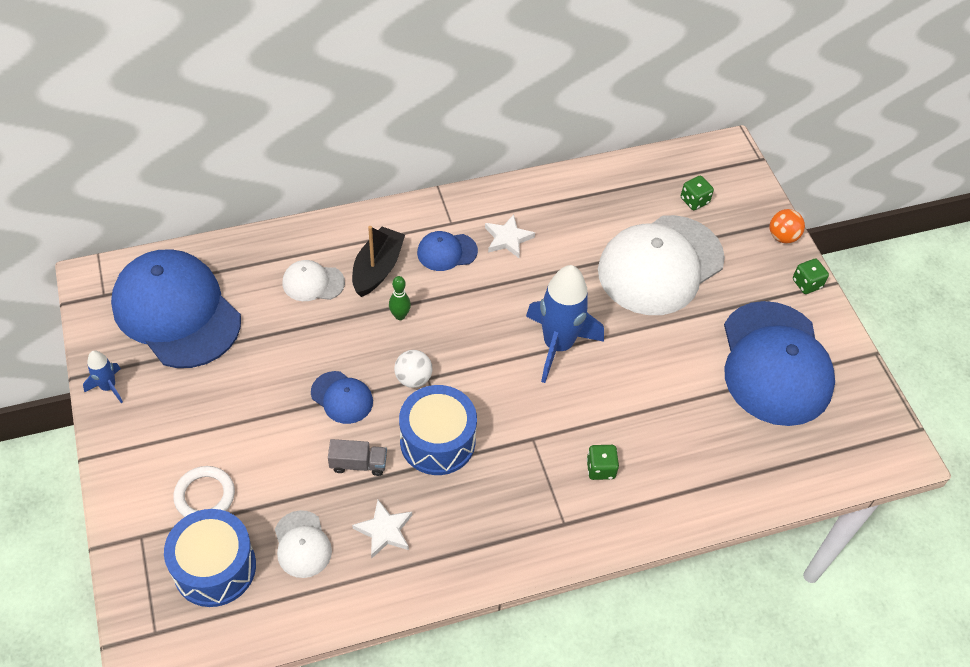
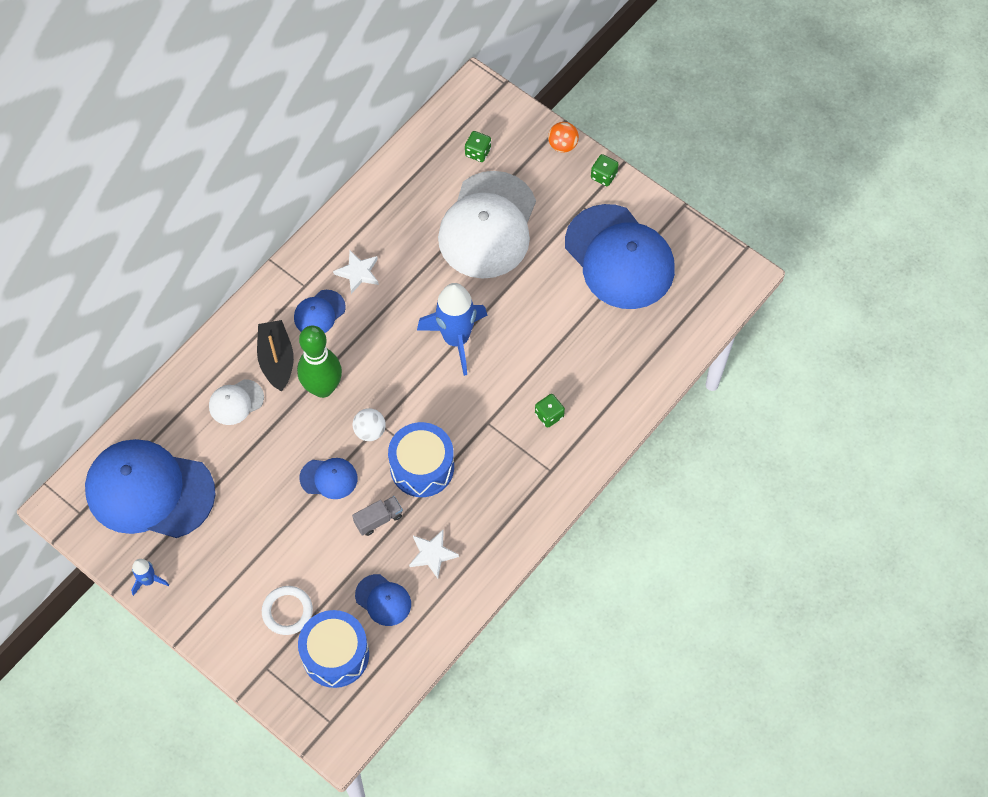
camera: 30 degrees left, 10 degrees up
(302, 544) = (383, 600): white cap -> blue cap
(400, 316) = (323, 388): green bowling pin -> green bowling pin, size x2.25

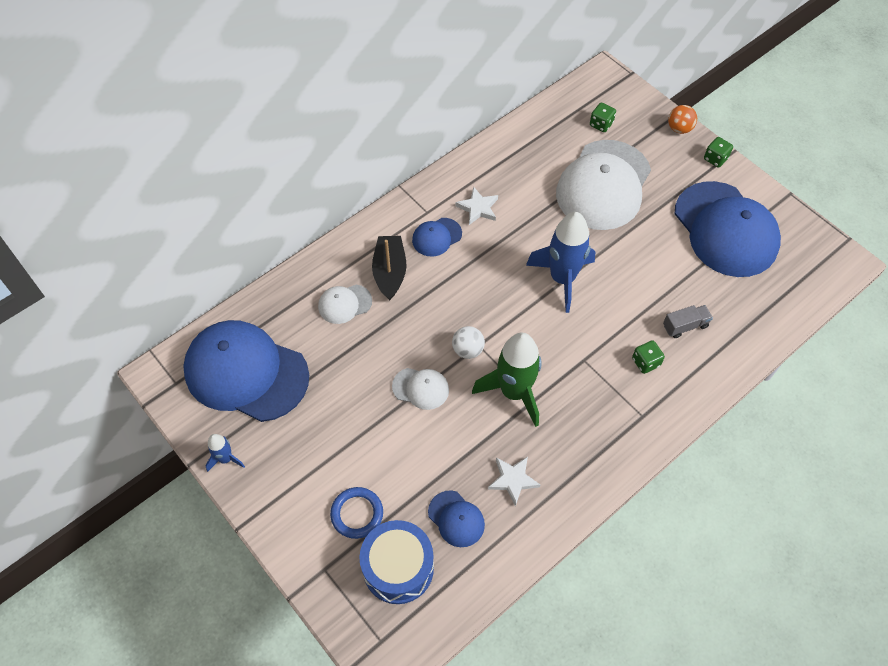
camera: 10 degrees right, 5 degrees down
(287, 611) = (357, 514): white ring -> blue ring
(323, 388) = (429, 303): green bowling pin -> none
(329, 478) = (421, 388): blue cap -> white cap
(378, 519) = (463, 436): grey truck -> grey truck (685, 326)
(422, 467) = (514, 392): blue drum -> green rocket

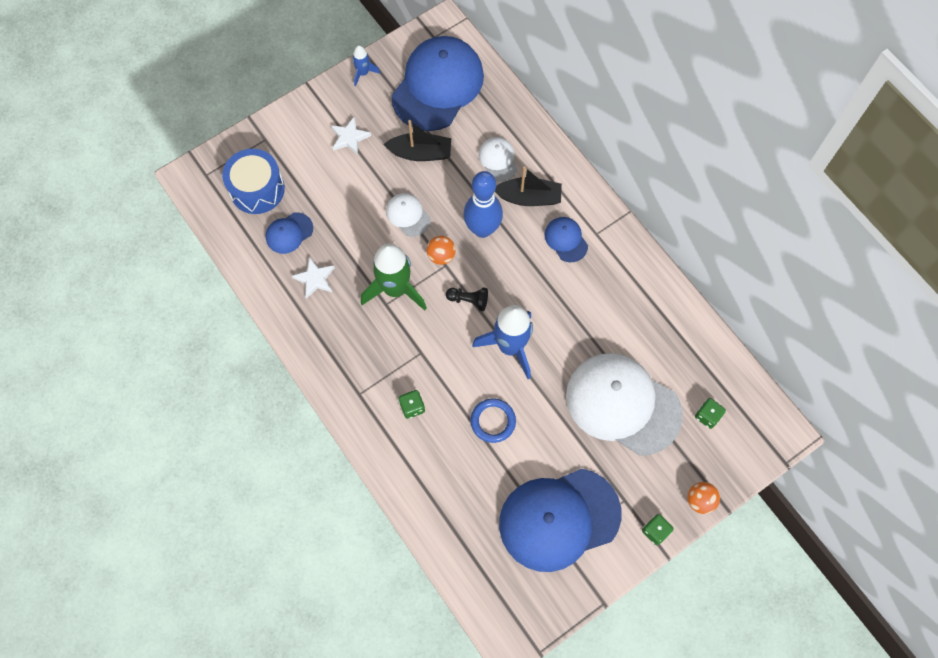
camera: 95 degrees right, 10 degrees up
(338, 383) = (420, 153): none -> black boat
(357, 514) = (304, 162): blue ring -> blue ring (493, 421)
(421, 388) = (408, 215): white cap -> white cap turned 120 degrees clockwise
(431, 313) = (482, 229): none -> blue bowling pin
(467, 350) = (441, 256): white ball -> orange ball
(478, 208) = (598, 279): white star -> white star (349, 137)
(517, 319) = (468, 300): none -> black pawn
(685, 326) = (447, 451): grey truck -> none

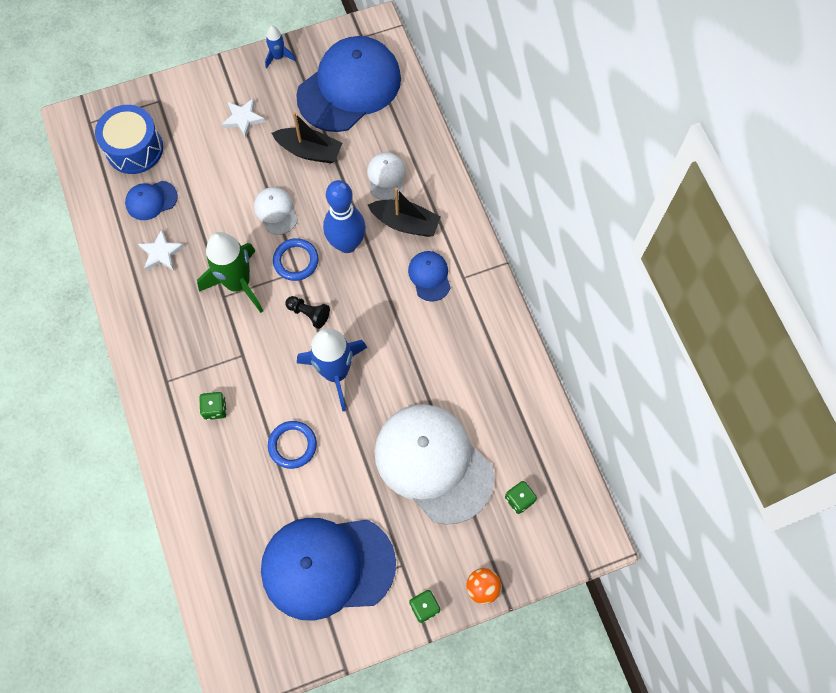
camera: 15 degrees right, 0 degrees up
(441, 256) = (296, 261): orange ball -> blue ring

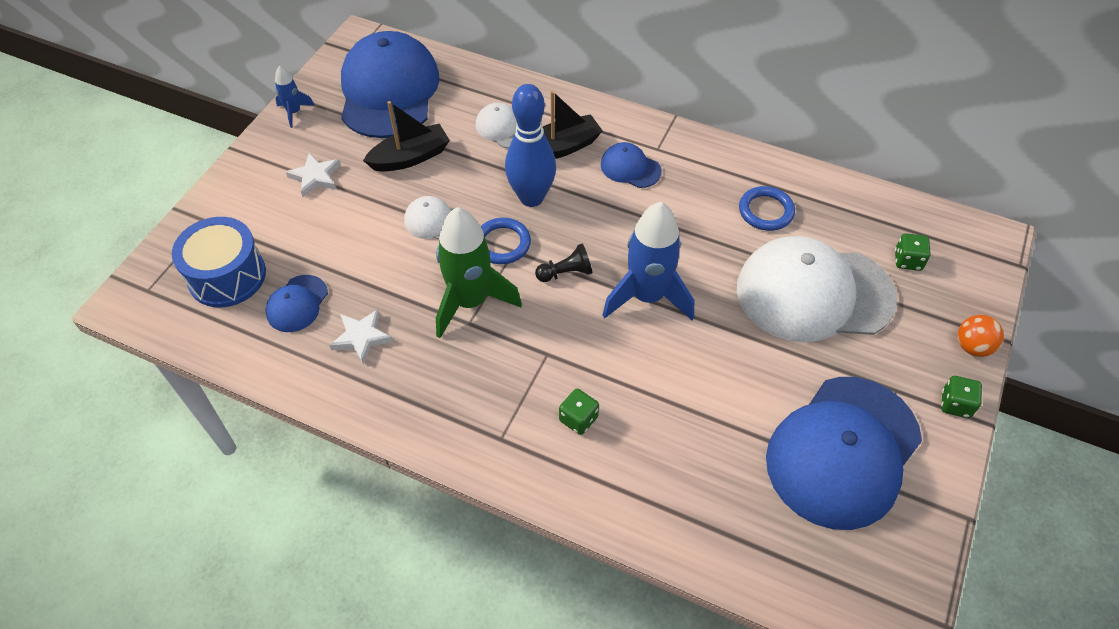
camera: 45 degrees left, 15 degrees down
(292, 445) = (686, 384): blue ring -> blue ring (766, 211)

